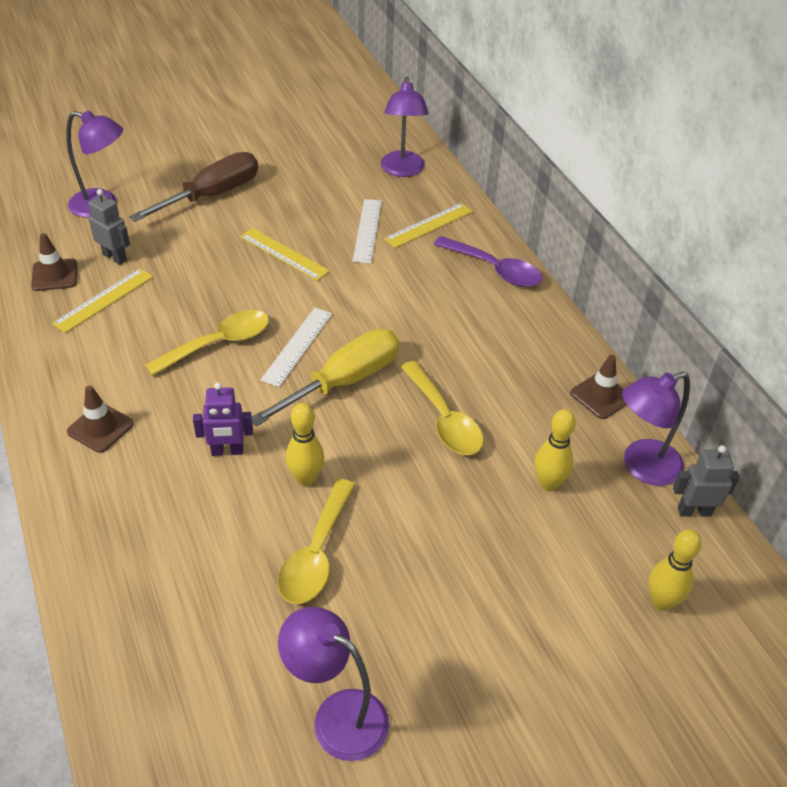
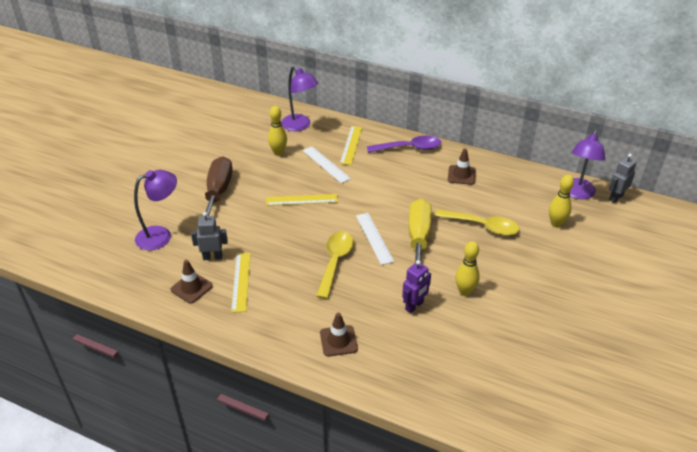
camera: 40 degrees left, 5 degrees down
(316, 554) = (515, 318): yellow spoon -> none
(337, 715) = (613, 371): purple lamp -> none
(601, 396) = (525, 175): brown traffic cone -> brown traffic cone (461, 175)
(661, 602) = (650, 239): yellow bowling pin -> yellow bowling pin (278, 153)

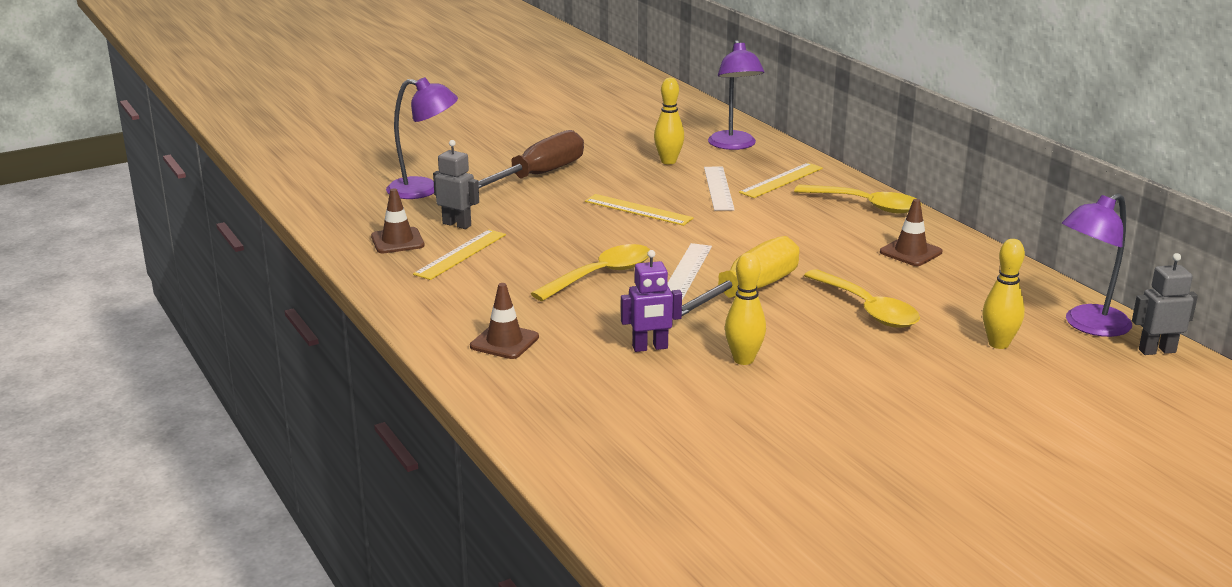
camera: 35 degrees right, 15 degrees down
(409, 148) = (866, 205): purple spoon -> yellow spoon

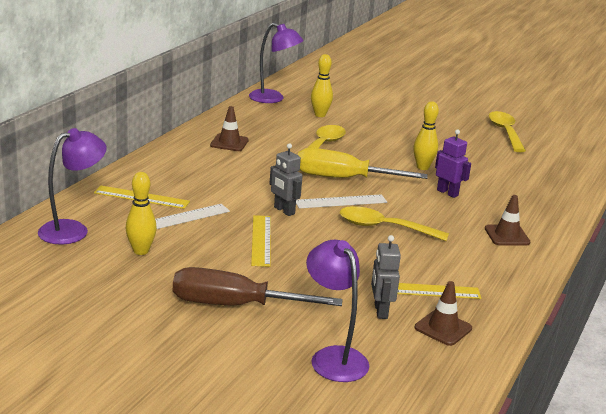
camera: 125 degrees left, 0 degrees up
(866, 205) = (163, 163): yellow spoon -> yellow spoon (505, 132)
(1157, 351) = (282, 86): grey robot -> grey robot (284, 210)

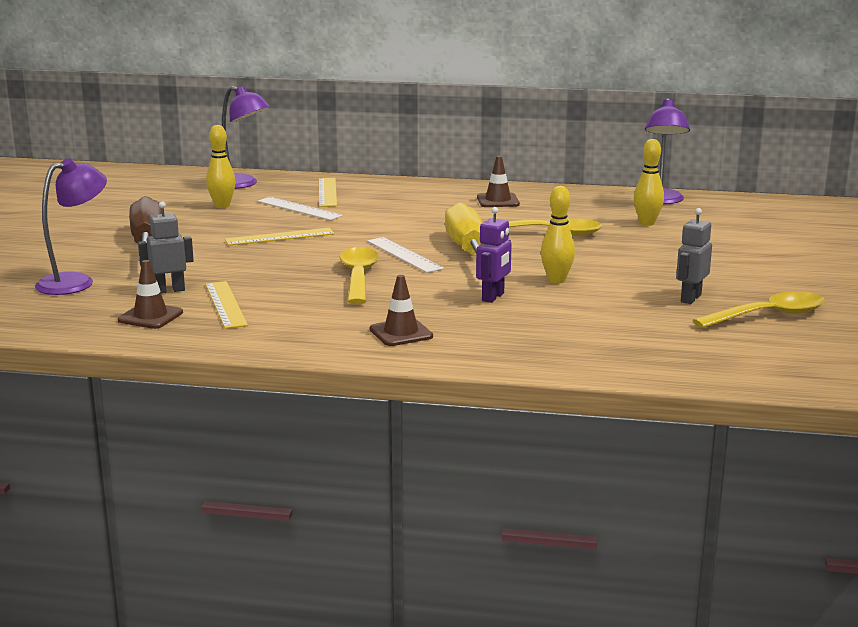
camera: 75 degrees right, 5 degrees down
(284, 210) = (355, 237): grey robot -> grey robot (690, 298)

